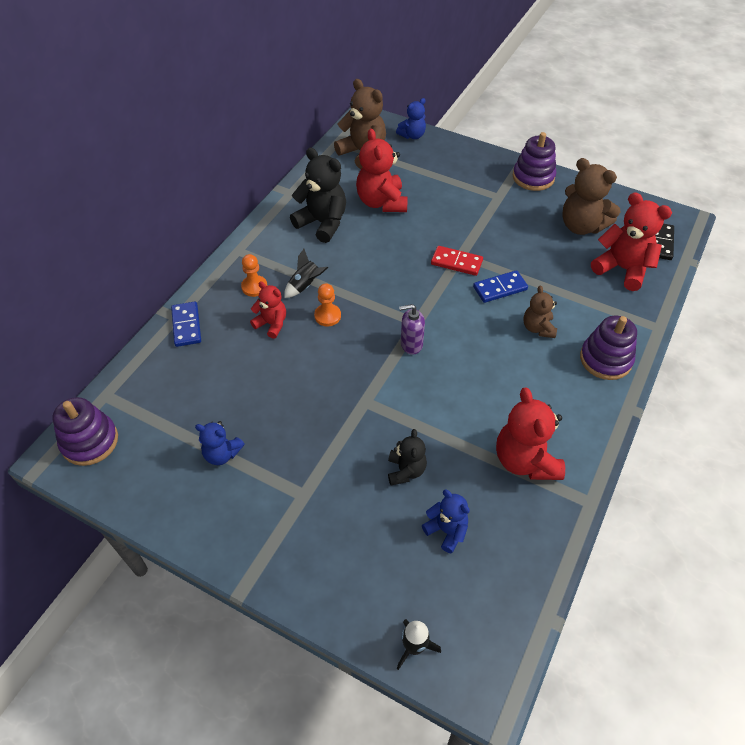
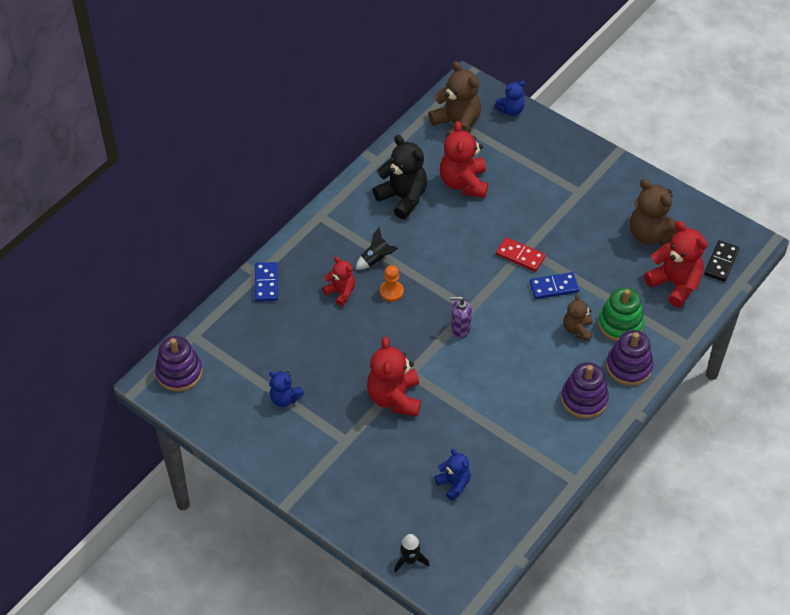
camera: 10 degrees right, 0 degrees up
(254, 287) = (330, 254): orange pawn -> none
(406, 471) = (431, 434): black teddy bear -> none
(525, 460) = (532, 441): red teddy bear -> red teddy bear (394, 398)
(533, 177) = (620, 175): purple stacking toy -> purple stacking toy (584, 399)
(581, 316) = (620, 324): none -> green stacking toy

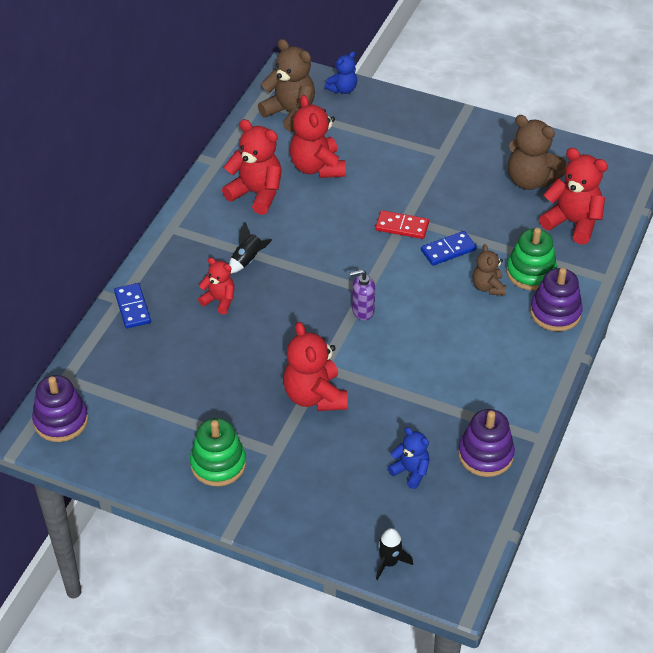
camera: 15 degrees left, 5 degrees down
(285, 398) = (191, 422): blue teddy bear -> none
(296, 440) = (218, 464): none -> green stacking toy
(391, 292) = (275, 289): orange pawn -> none
(403, 198) = (256, 194): black teddy bear -> red teddy bear
(584, 399) = (520, 354): purple stacking toy -> purple stacking toy (485, 455)
(721, 262) = (611, 193): black domino -> none

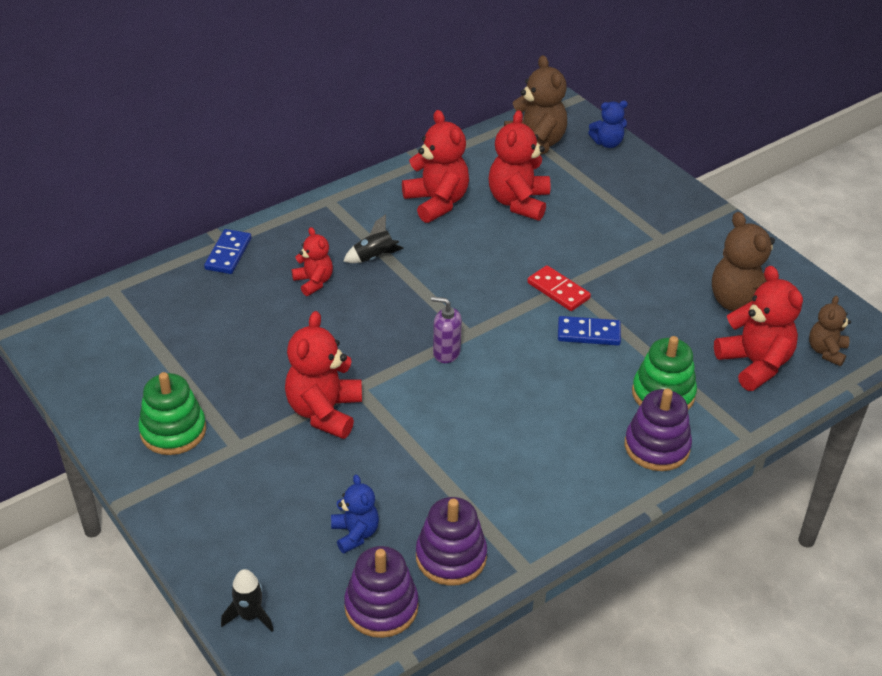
camera: 30 degrees right, 5 degrees down
(61, 420) = (72, 323): purple stacking toy -> purple stacking toy (381, 607)
(488, 287) = (601, 388): brown teddy bear -> brown teddy bear (826, 351)

